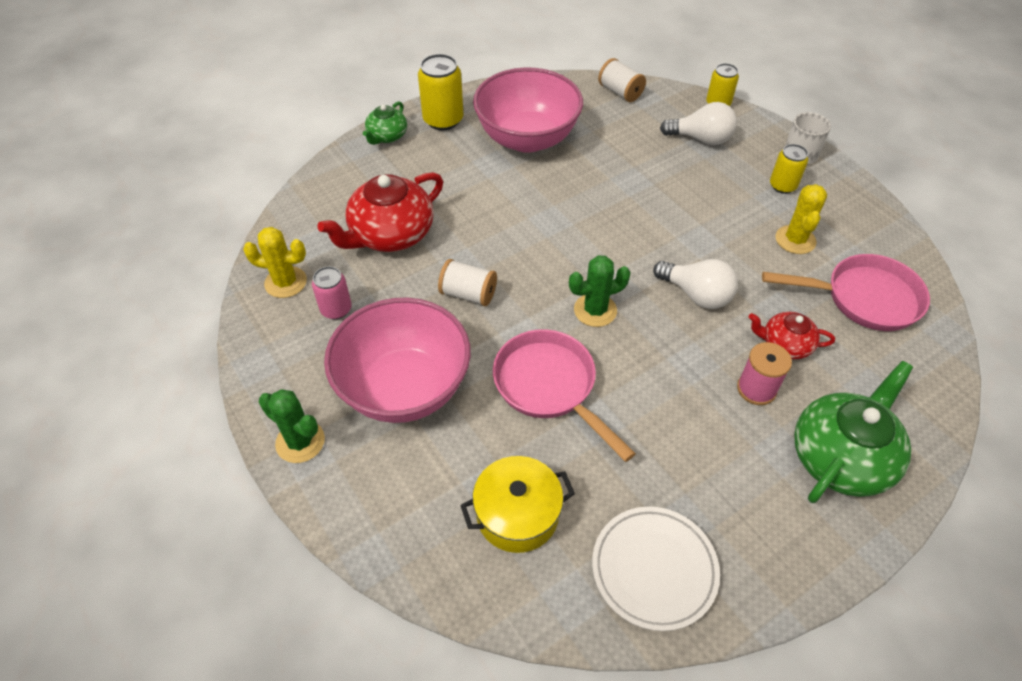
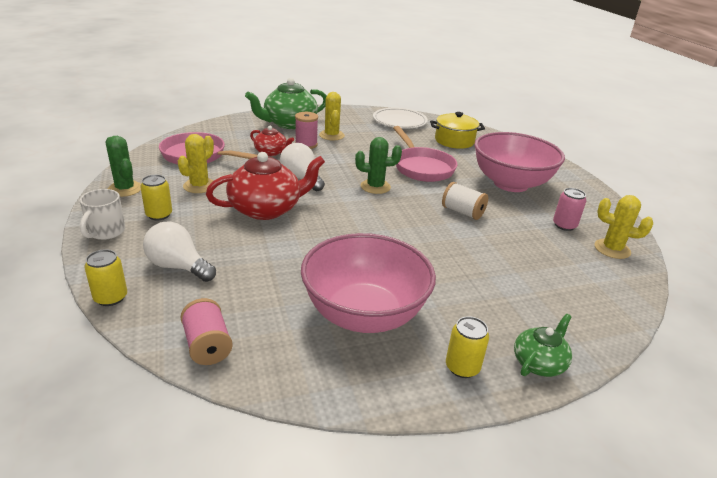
camera: 165 degrees left, 20 degrees down
(300, 442) = (571, 179): green cactus -> green cactus (125, 189)
(390, 234) = (525, 261): red teapot -> red teapot (266, 209)
(443, 120) = (462, 367): yellow can -> yellow can, size x0.63
(620, 92) = (207, 345): white spool -> pink spool
(740, 440) = (331, 135): none -> yellow cactus

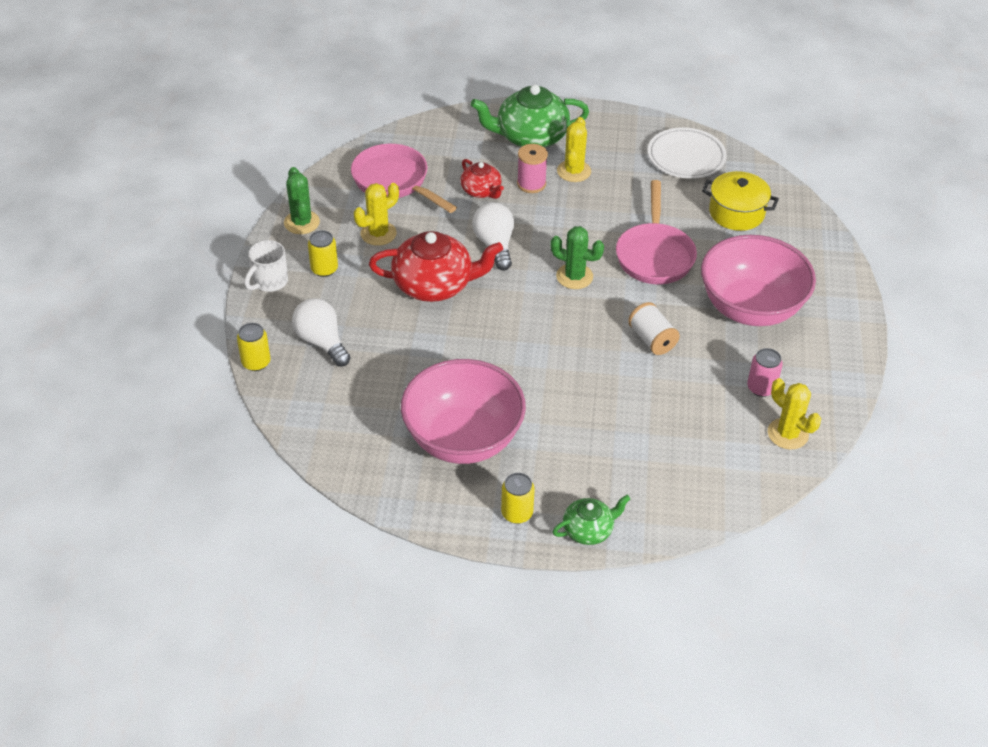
camera: 25 degrees right, 15 degrees up
(207, 345) = (318, 432): pink spool -> none

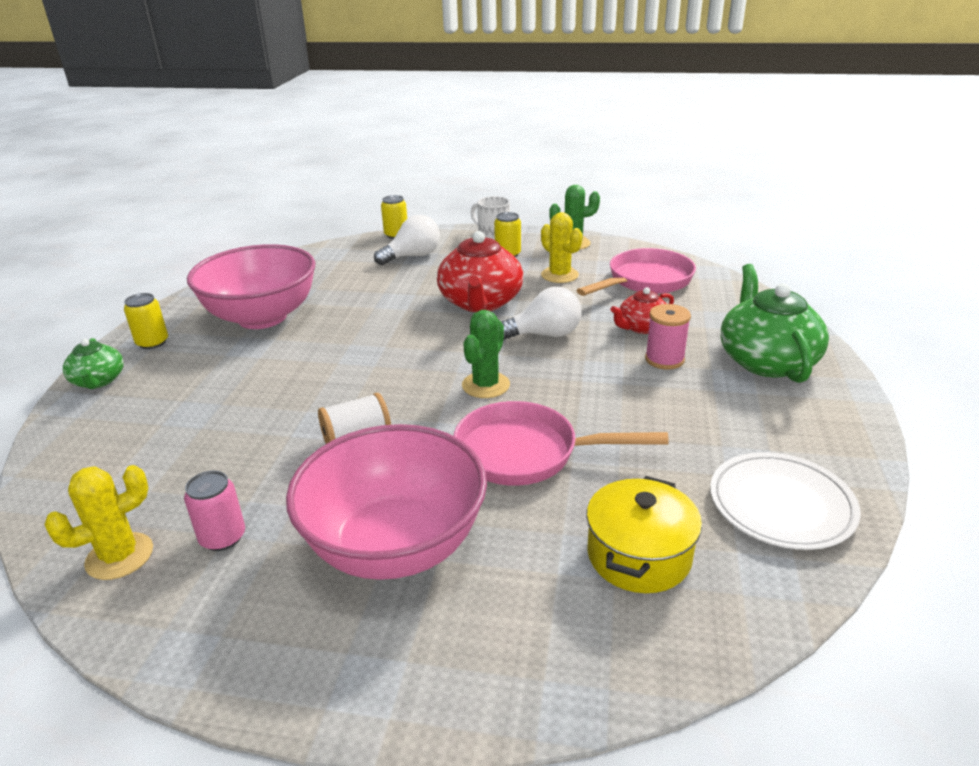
camera: 95 degrees right, 15 degrees down
(574, 171) = (702, 392): yellow cactus -> none

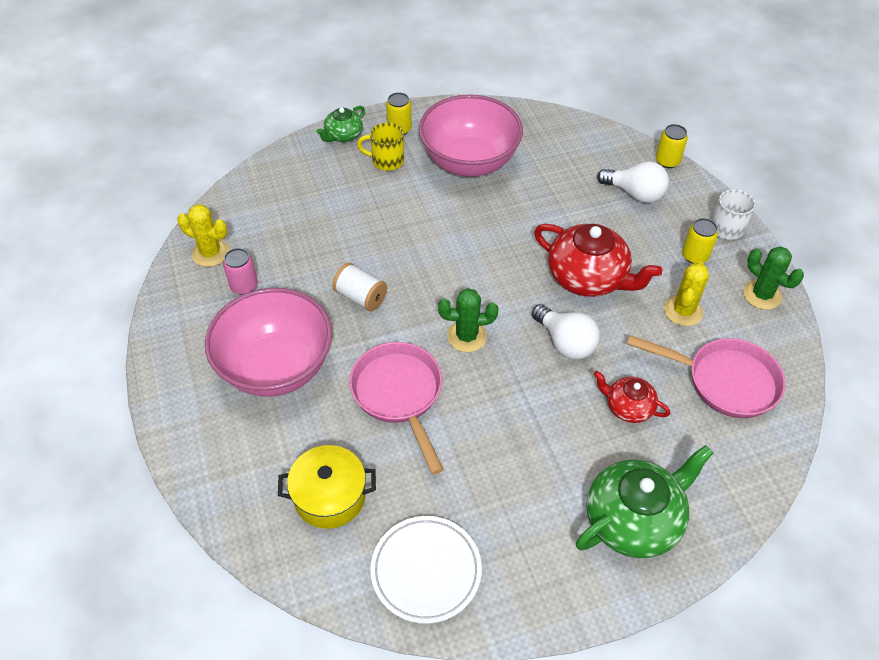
camera: 60 degrees right, 20 degrees up
(184, 363) = (386, 161): none -> yellow mug
(480, 302) = (588, 277): red teapot -> red teapot turned 120 degrees counterclockwise
(664, 359) = (583, 440): pink spool -> none

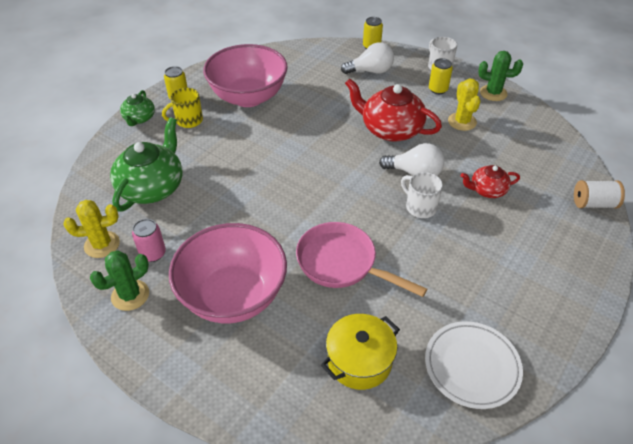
camera: 35 degrees left, 5 degrees down
(360, 297) = (252, 215): white spool -> white spool (593, 204)
(466, 336) = (350, 202): green cactus -> green cactus (130, 295)
(534, 383) = (420, 207): none -> white mug
(588, 277) = (390, 129): red teapot -> red teapot turned 150 degrees counterclockwise
(634, 519) = (555, 252): green teapot -> green teapot (152, 187)
(724, 381) = (522, 148): pink pan -> none

